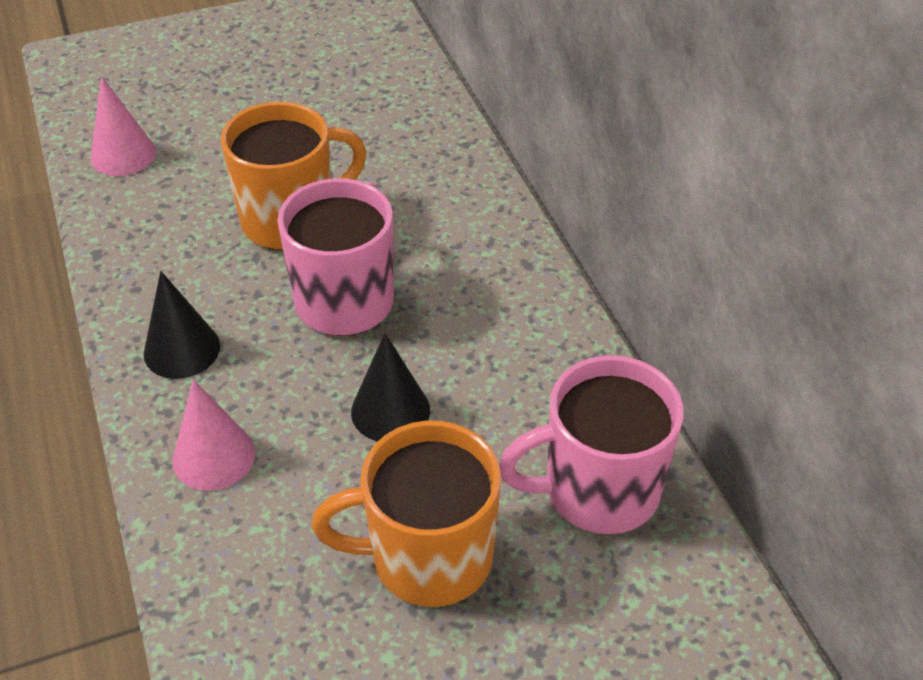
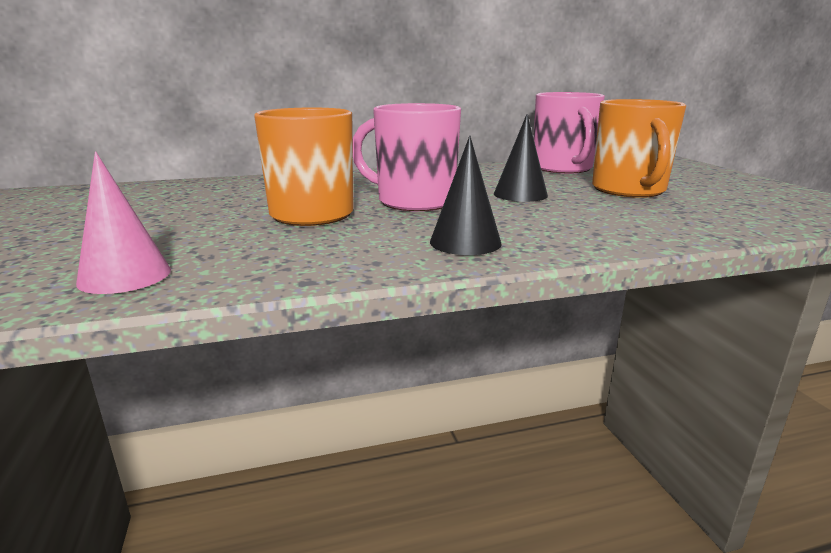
camera: 85 degrees left, 25 degrees down
(213, 456) = (582, 231): pink cone -> none

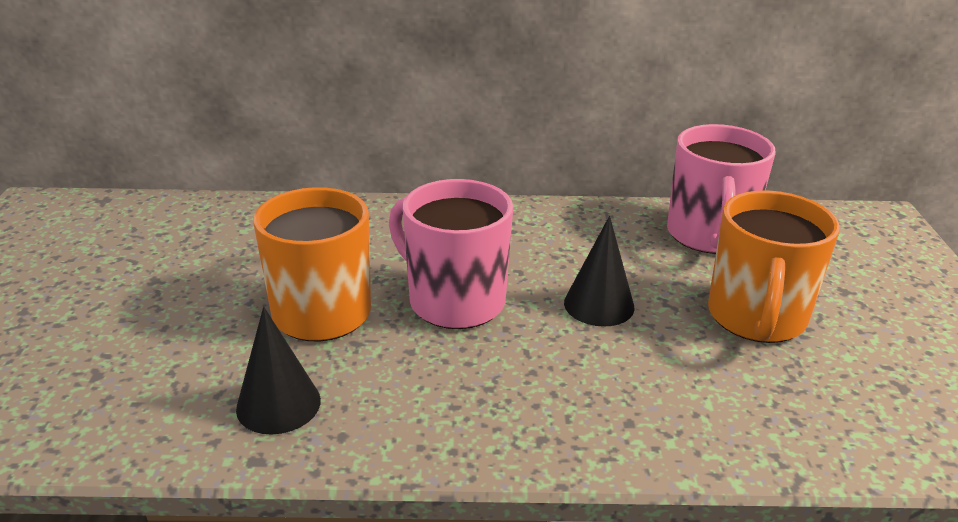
camera: 15 degrees right, 10 degrees up
(125, 276) = (95, 412): pink cone -> none
(465, 242) = (459, 414): black cone -> black cone (278, 404)

